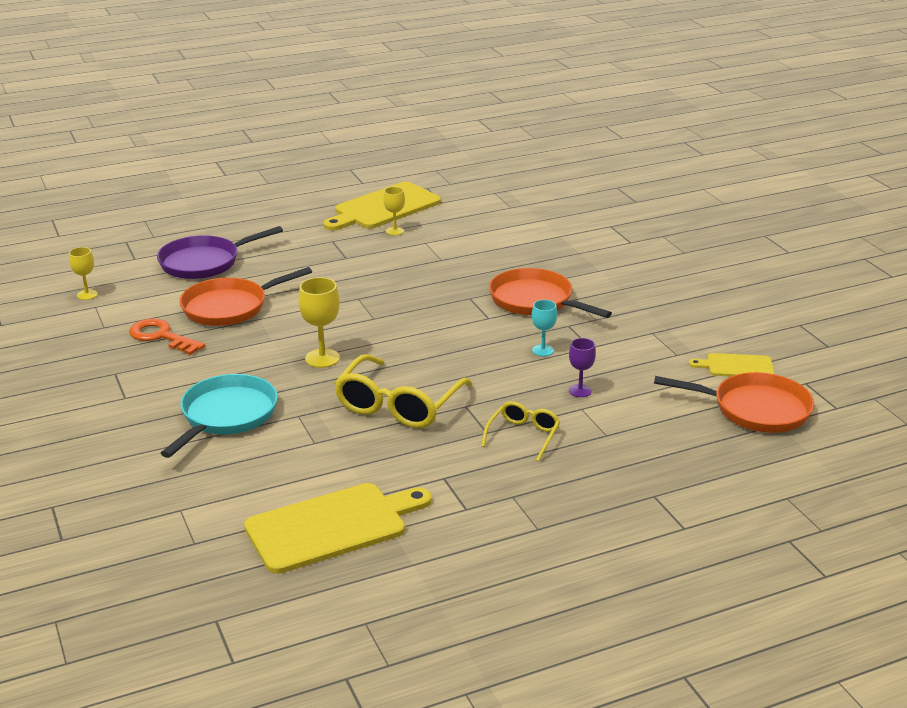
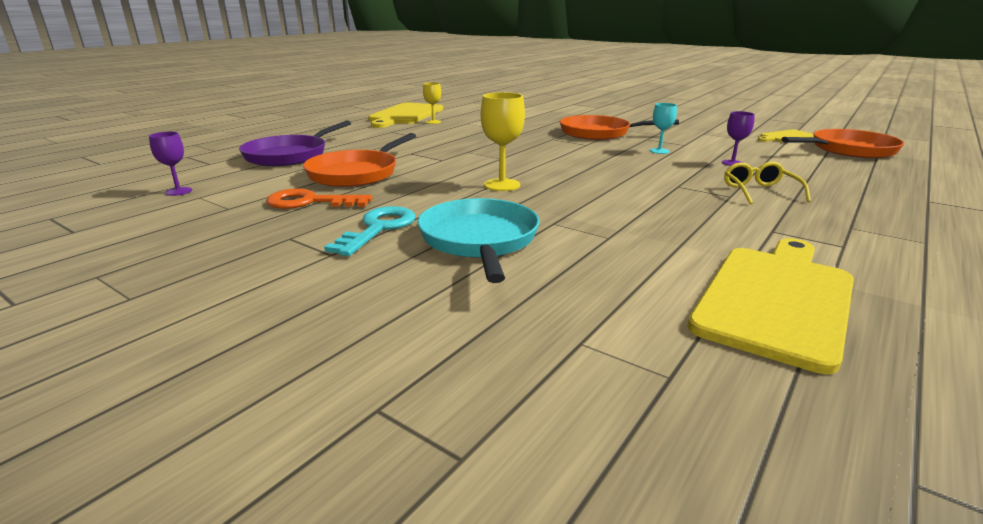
camera: 30 degrees left, 5 degrees down
(87, 295) = (178, 191): yellow goblet -> purple goblet
(176, 382) = (378, 228): none -> turquoise key
(398, 405) = (626, 197): yellow glasses -> none

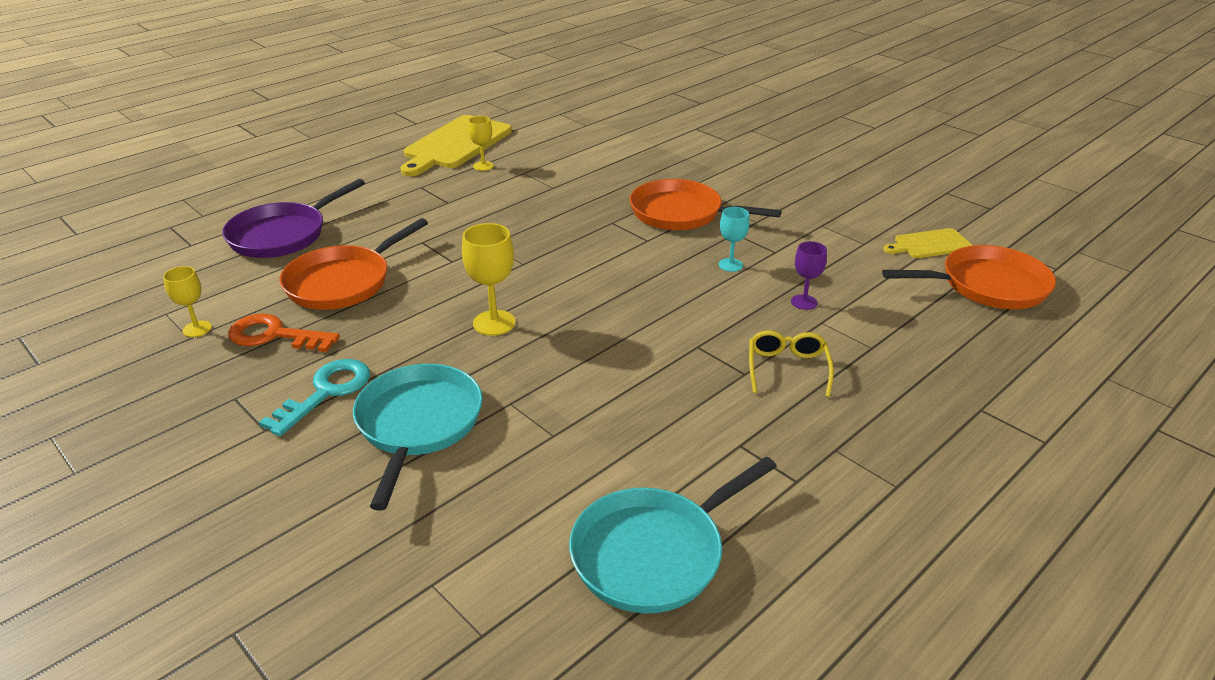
camera: 10 degrees right, 10 degrees up
(178, 191) = (147, 300): purple goblet -> none
(233, 203) = (197, 329): none -> yellow goblet
(776, 299) = (654, 553): yellow cutting board -> turquoise pan

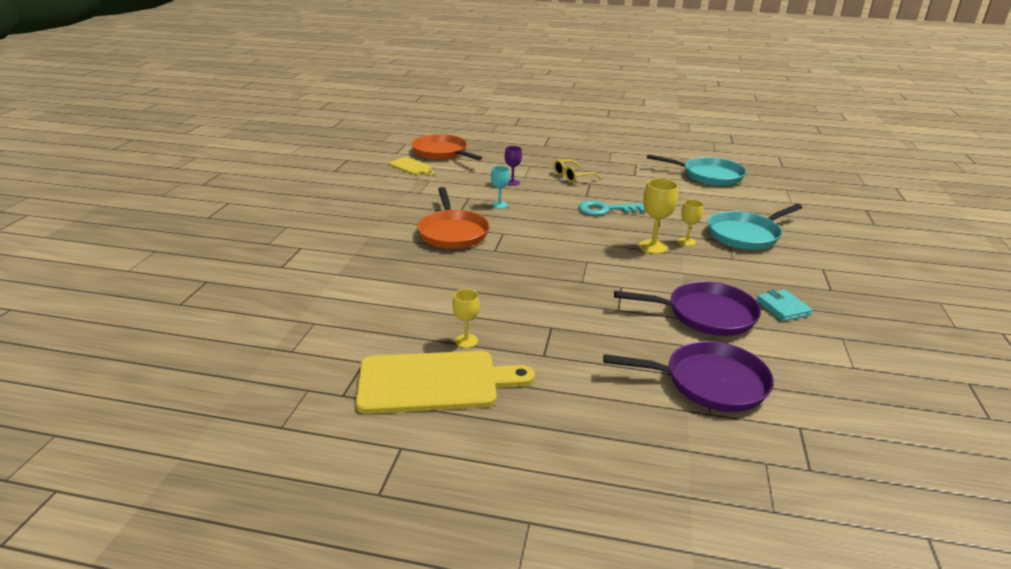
camera: 125 degrees left, 5 degrees down
(197, 329) = (834, 341): yellow goblet -> yellow goblet (686, 242)
(275, 335) = (783, 308): orange key -> turquoise wallet
(326, 392) = (777, 266): turquoise key -> turquoise key (605, 209)
(343, 282) = (705, 314): orange pan -> purple pan

